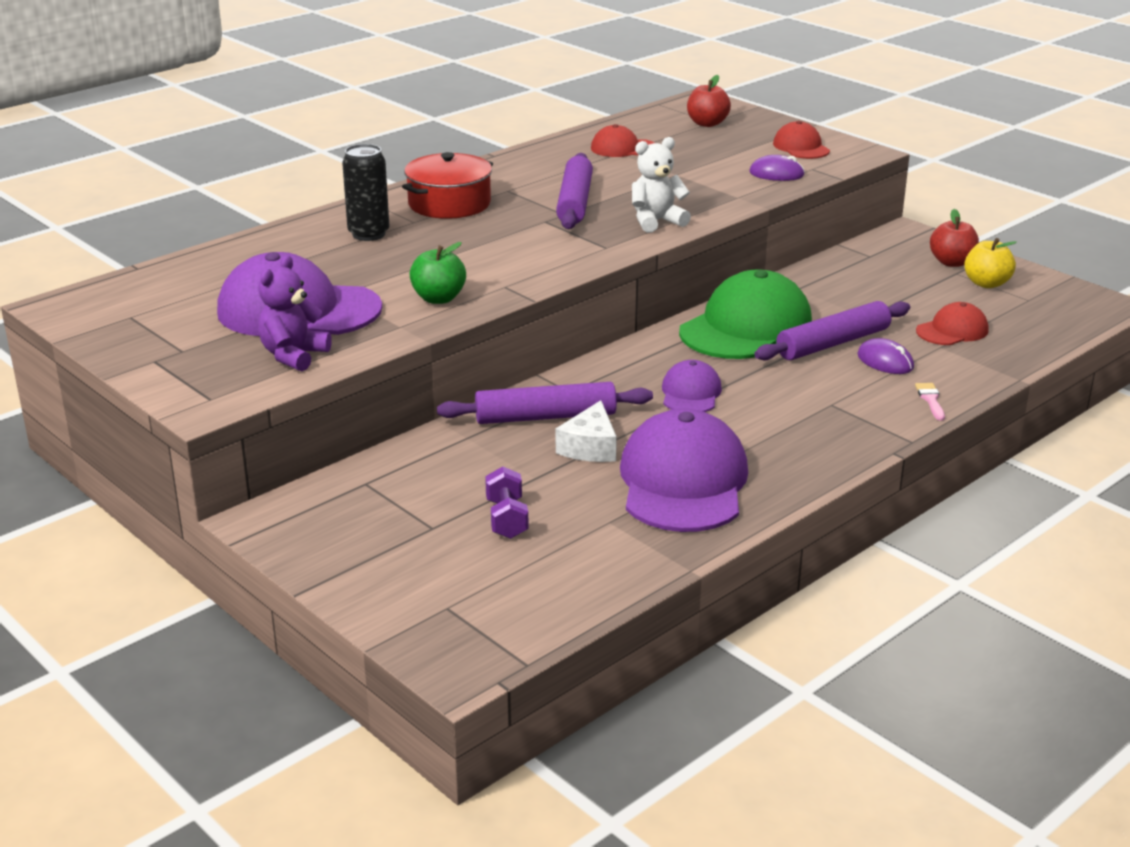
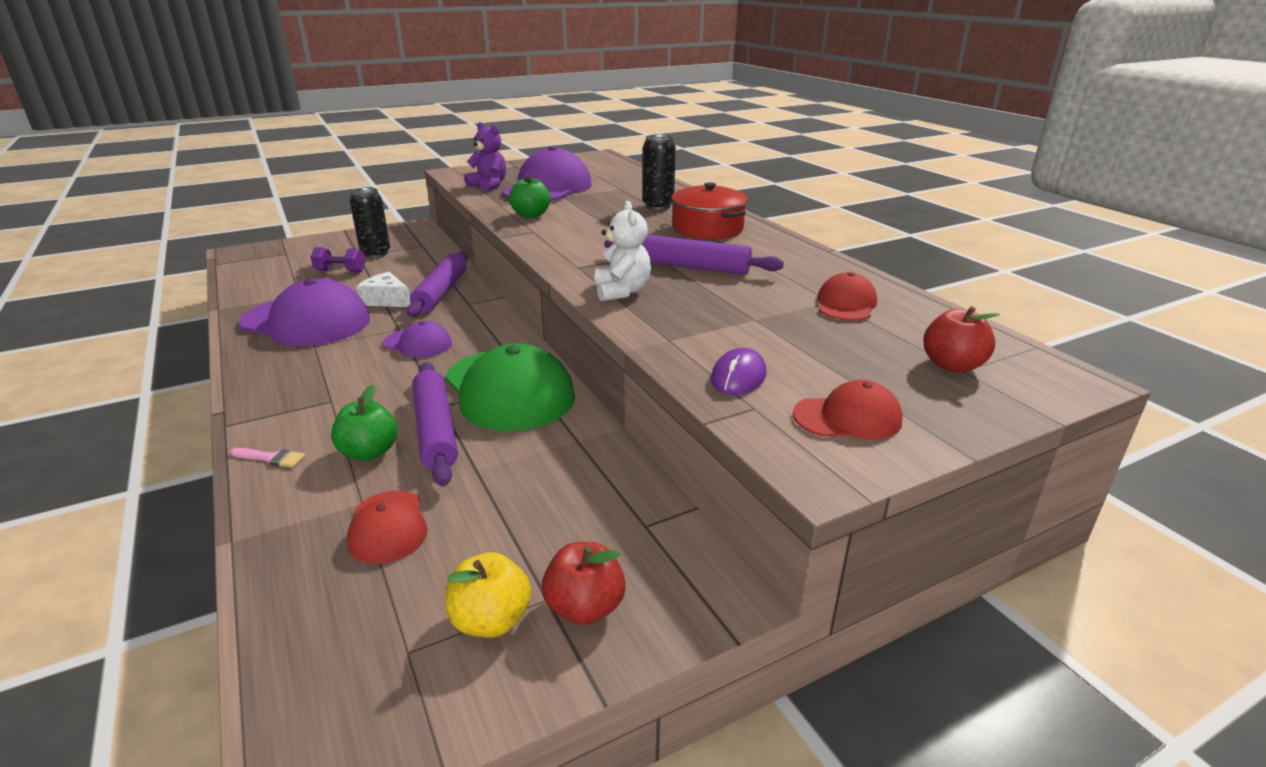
camera: 105 degrees right, 0 degrees up
(416, 514) = (376, 253): none -> black can
(885, 361) = (369, 452): purple mouse -> green apple

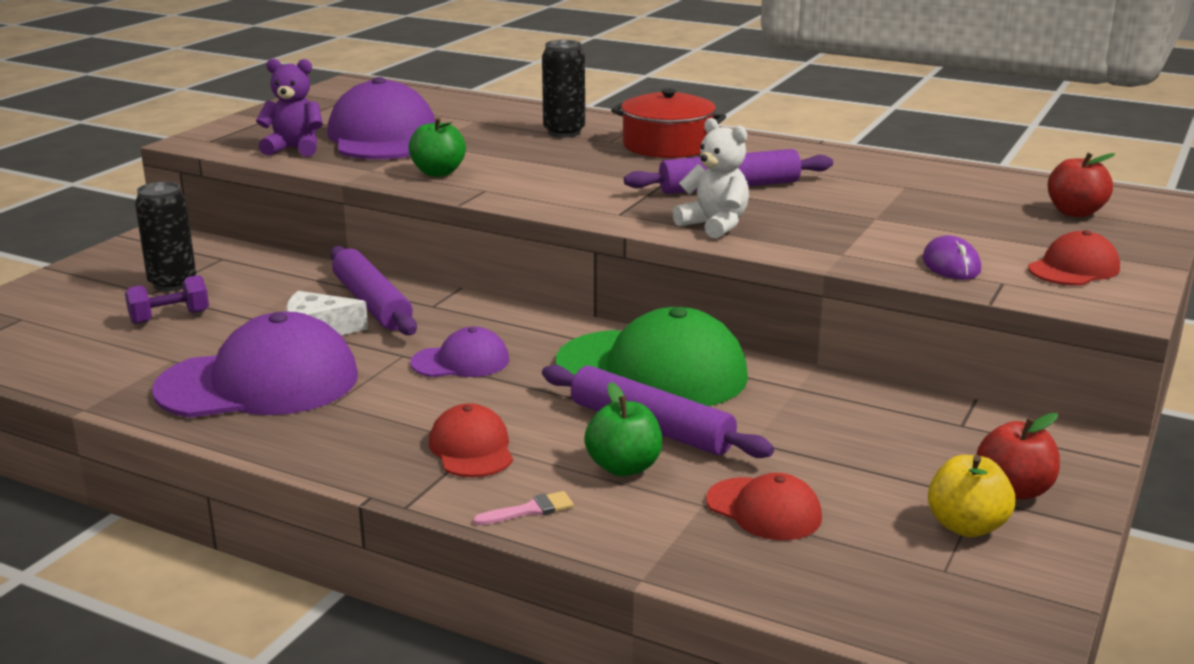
camera: 35 degrees left, 5 degrees down
(846, 304) = (921, 186): red cap -> red cap (471, 448)

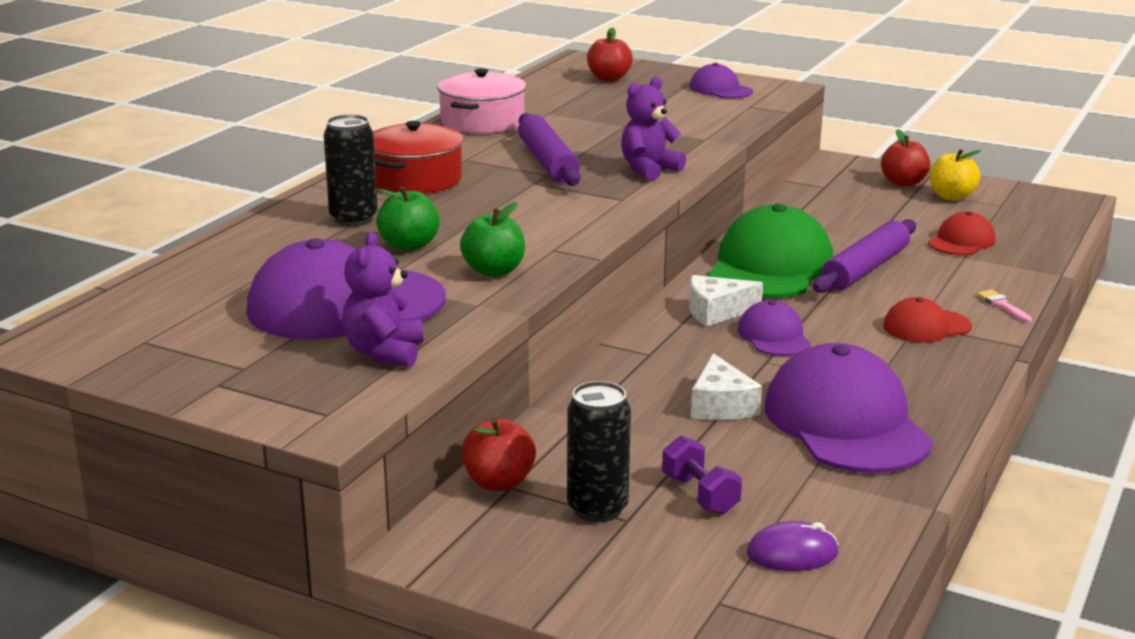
camera: 90 degrees left, 0 degrees up
(229, 254) = (499, 482): none -> red apple
(372, 303) = (647, 383): purple rolling pin -> none
(525, 337) = (716, 312): none -> white cheese
(624, 467) = (928, 278): green apple -> green apple (409, 245)
(714, 225) = (649, 170): white teddy bear -> purple teddy bear
(857, 162) = (482, 121): none -> pink pot
(951, 265) = (721, 114): purple mouse -> purple mouse (792, 553)
(1073, 268) = (720, 89): red cap -> purple cap

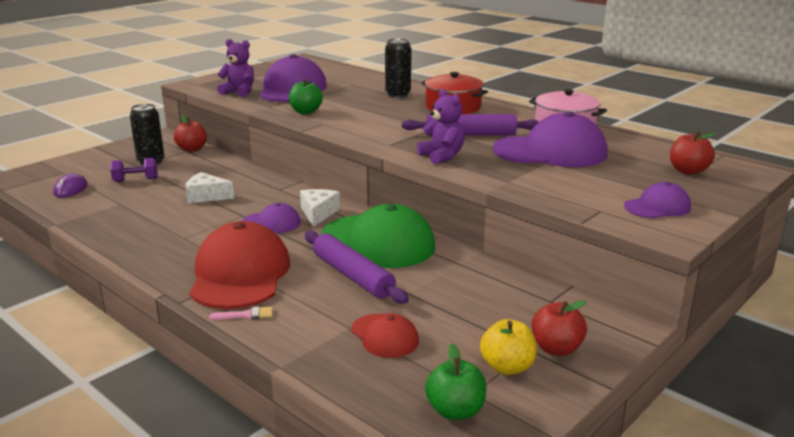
camera: 105 degrees right, 0 degrees up
(409, 245) = (353, 101): green apple -> green apple (455, 411)
(846, 423) = (154, 221): purple cap -> purple cap (550, 152)
(926, 326) = (240, 274): red cap -> red cap, size x1.96

